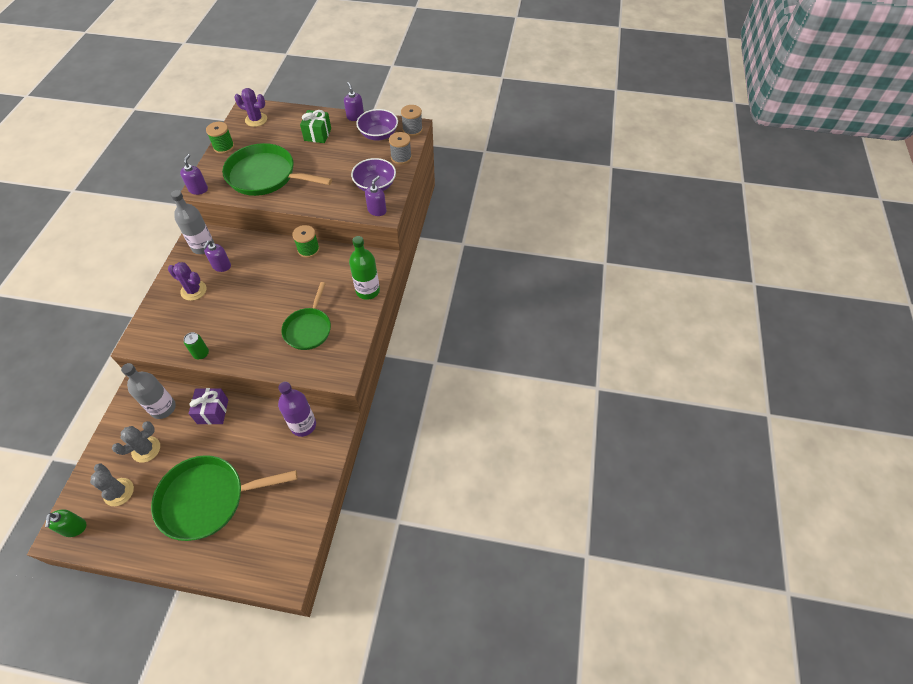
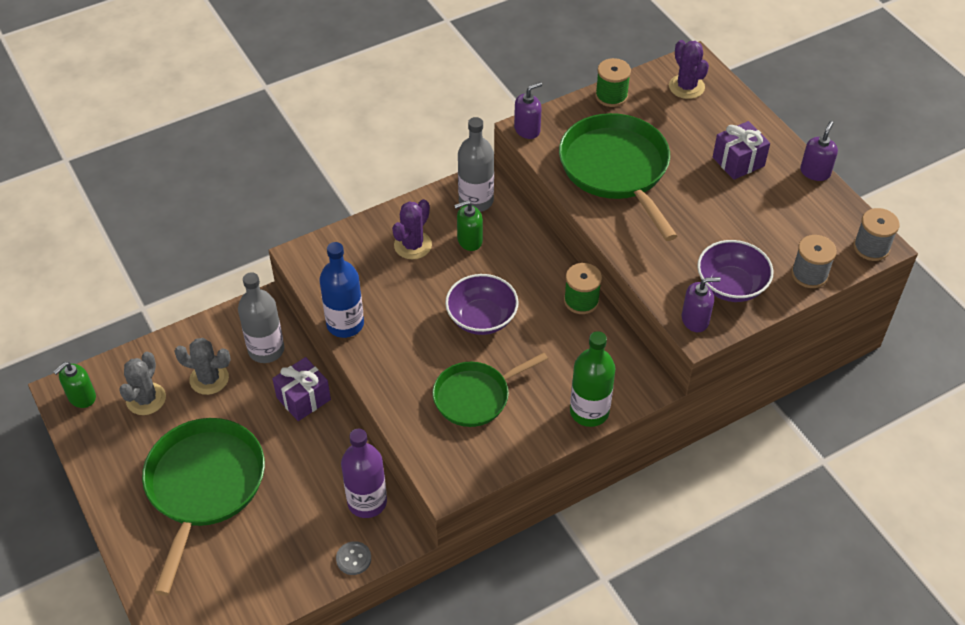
camera: 50 degrees right, 5 degrees down
(193, 290) = (413, 245): purple cactus -> purple cactus turned 45 degrees clockwise
(201, 353) = (345, 324): green can -> blue bottle
(208, 499) = (204, 486): green pan -> green pan turned 60 degrees clockwise
(221, 266) = (469, 240): purple soap dispenser -> green soap dispenser
(317, 134) = (738, 162): green gift -> purple gift
(327, 454) = (353, 559): none -> grey button
(378, 135) = (816, 220): purple bowl -> purple bowl (481, 318)

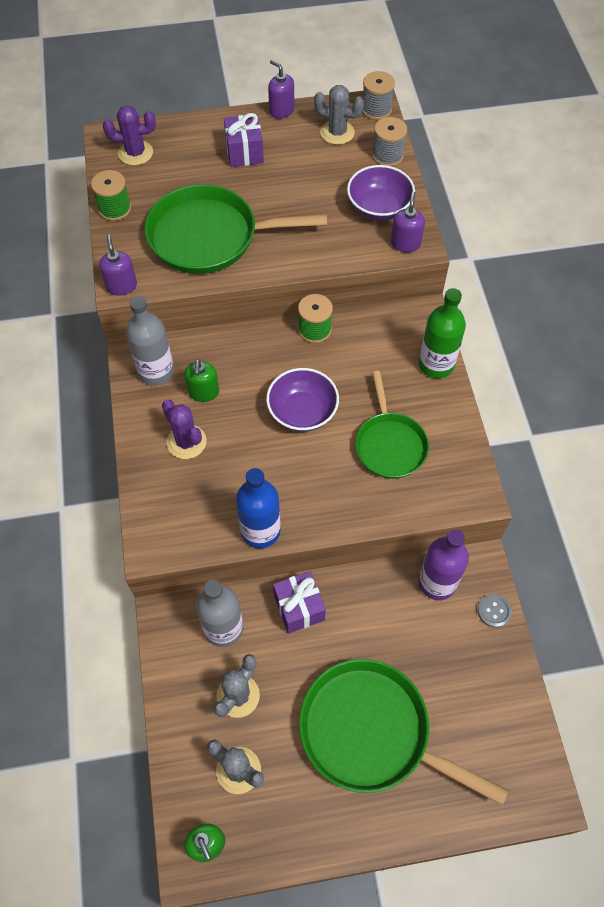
camera: 70 degrees left, 10 degrees up
(814, 224) = (337, 132): none -> grey cactus

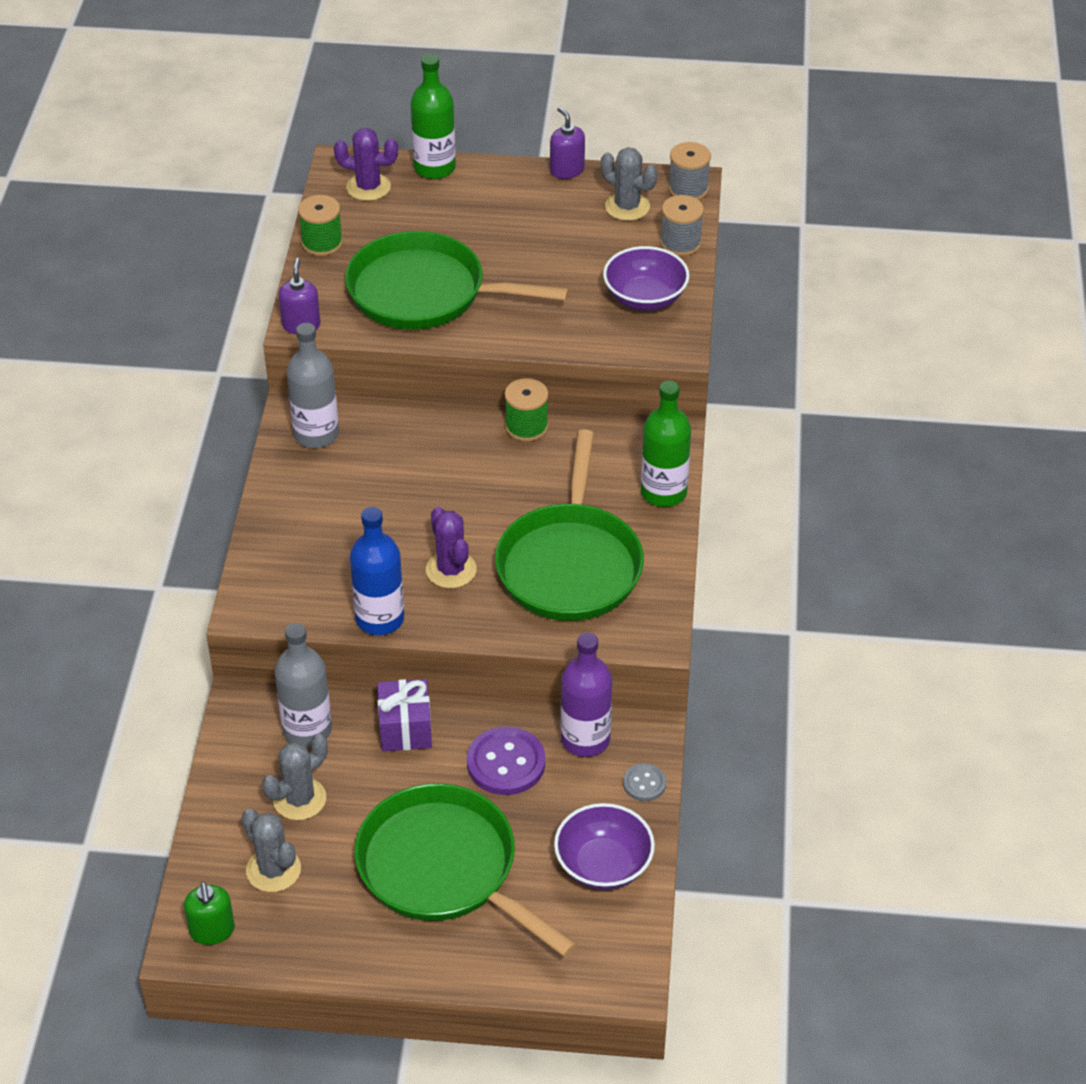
camera: 15 degrees right, 15 degrees down
(181, 127) = (434, 168): none -> green bottle
(186, 442) = (326, 513): purple cactus -> purple cactus (451, 570)
(203, 392) = (365, 467): green soap dispenser -> none
(244, 152) = (502, 209): purple gift -> none
(302, 412) = (477, 510): purple bowl -> purple bowl (603, 865)
(385, 619) = (506, 763): none -> purple button
(389, 444) = (570, 564): green pan -> green pan, size x1.60
(405, 243) = (661, 342): purple soap dispenser -> none

